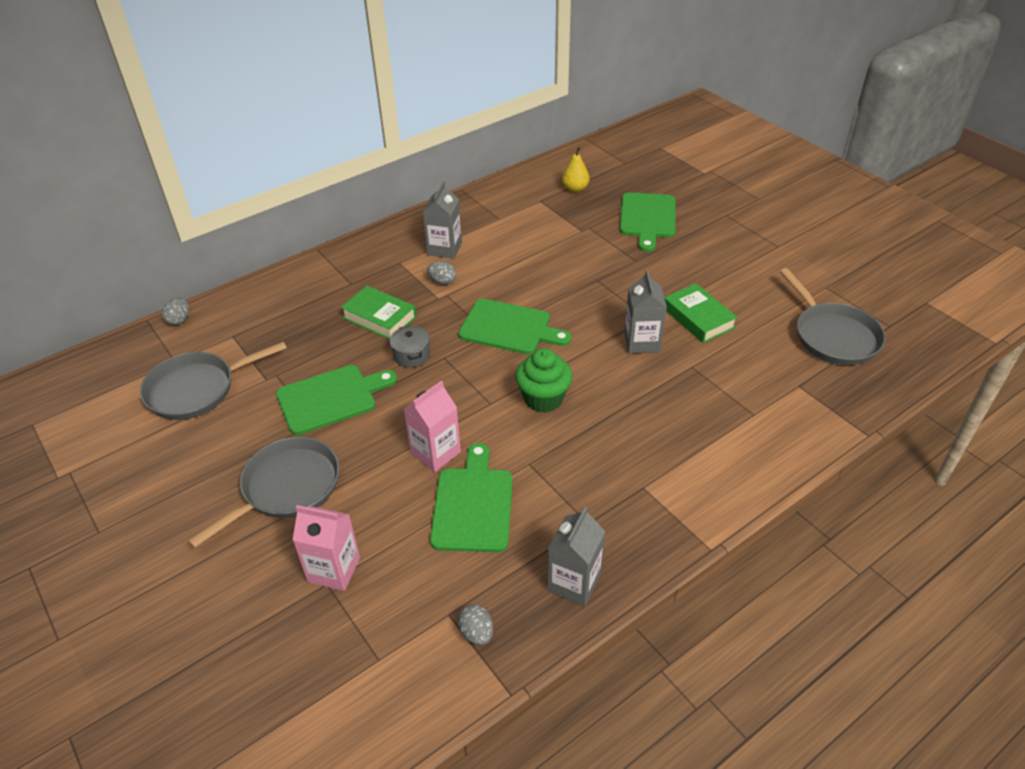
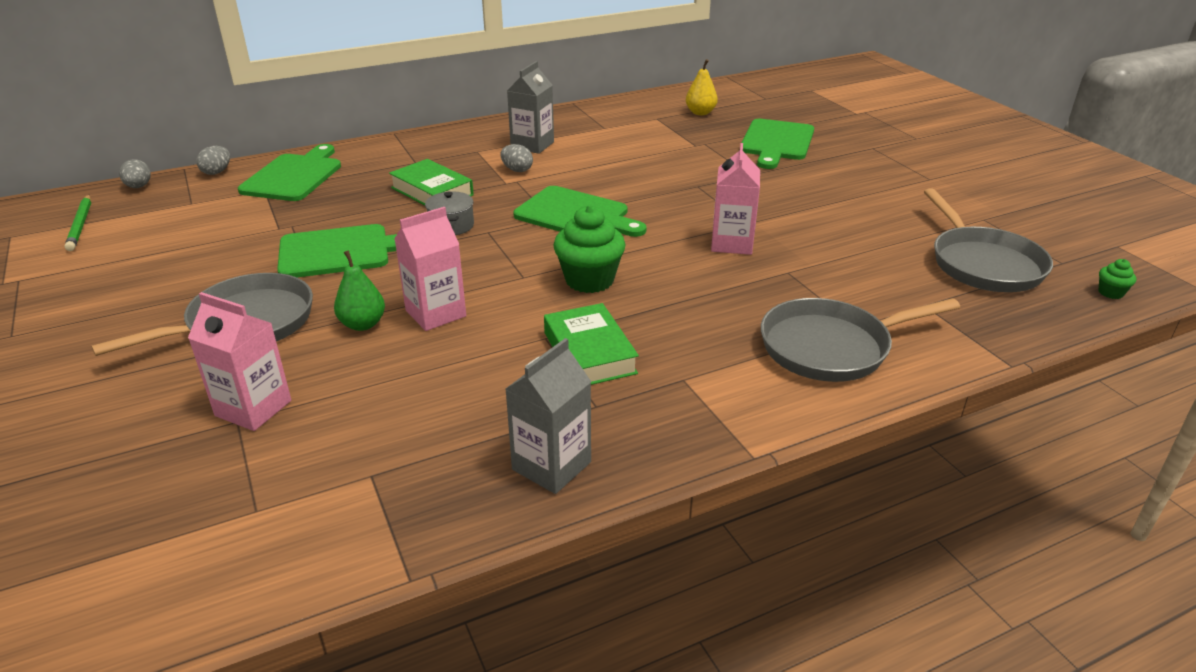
camera: 10 degrees right, 10 degrees down
(89, 401) = (80, 225): none -> green pencil
(197, 389) = (199, 228): grey pan -> grey pan (832, 347)
(382, 473) = (363, 324): none -> green pear
(473, 505) = (457, 368): green cutting board -> green cutting board (294, 176)
(476, 633) = (397, 501): grey egg -> grey egg (139, 187)
(642, 342) = (732, 243): grey carton -> pink carton
(698, 318) = (810, 230): green book -> green book (589, 353)
(927, 352) = (1110, 293): none -> green cupcake

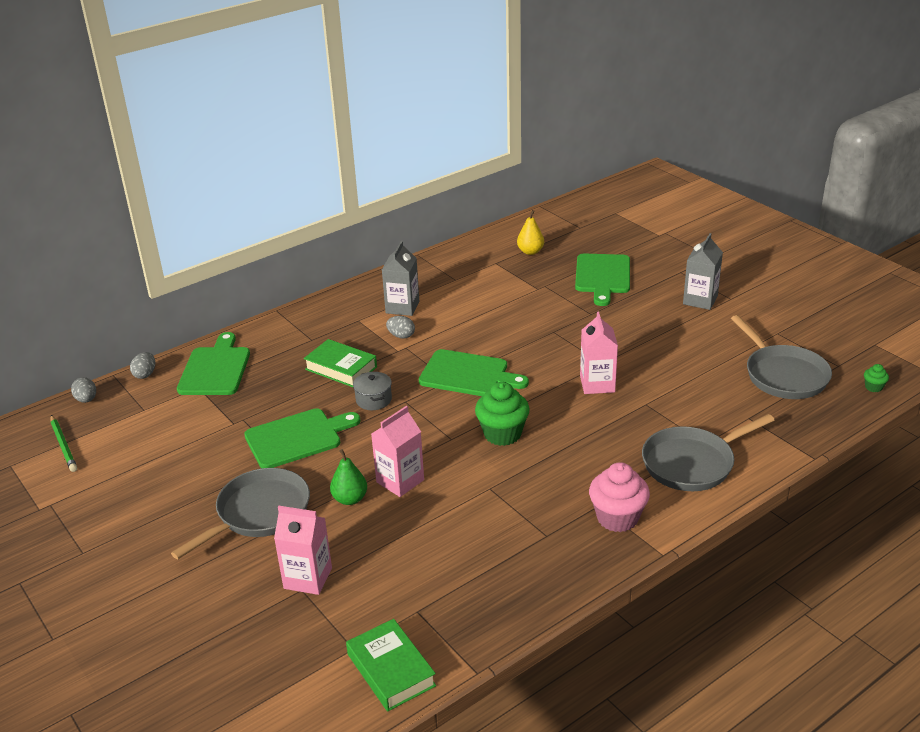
camera: 10 degrees left, 0 degrees up
(551, 466) = (534, 583): grey carton -> grey carton (700, 300)
(589, 353) = (526, 495): green book -> green book (391, 670)
(703, 399) = (617, 518): none -> pink cupcake

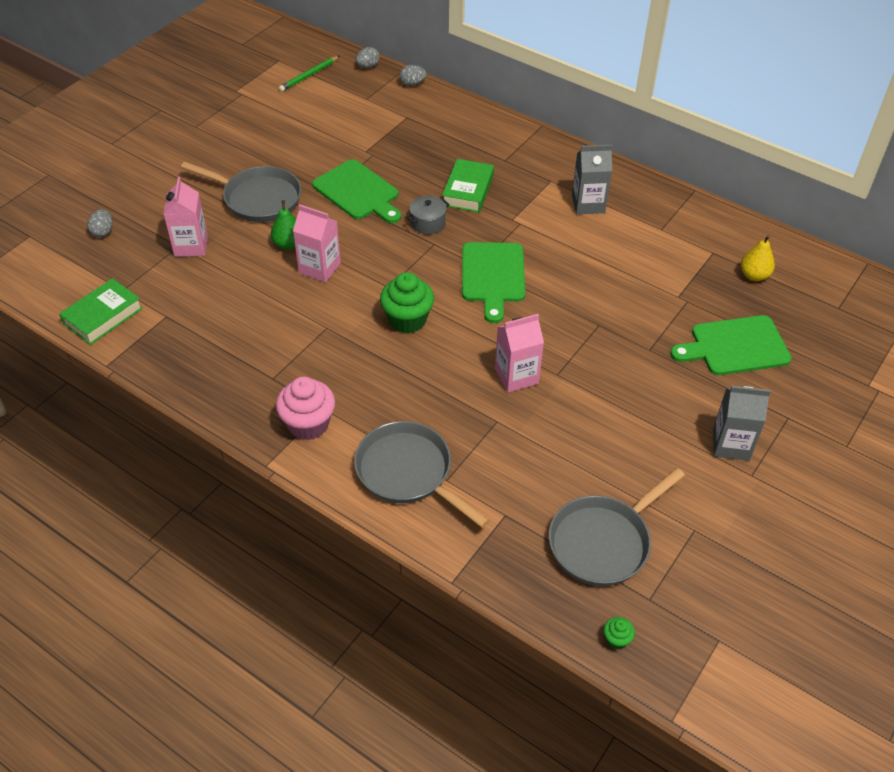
camera: 70 degrees right, 15 degrees up
(215, 369) = (435, 118): green cutting board -> none
(401, 336) = (537, 215): grey egg -> grey egg (103, 232)

